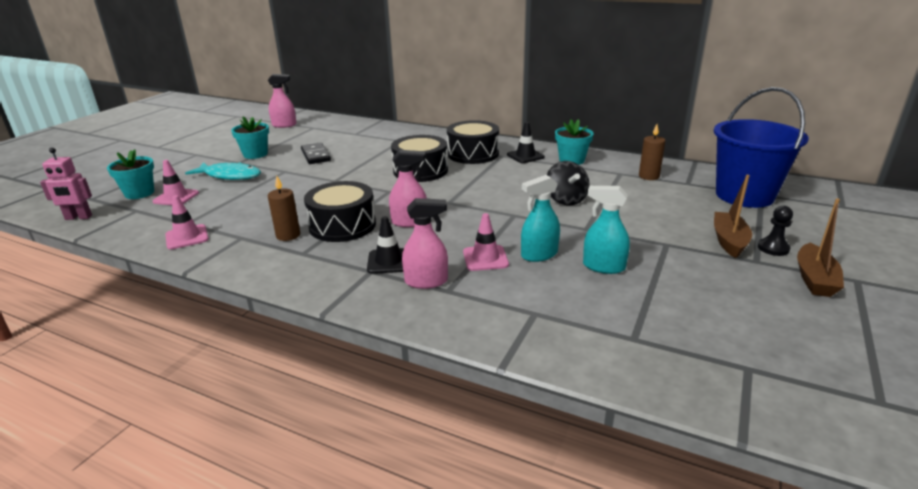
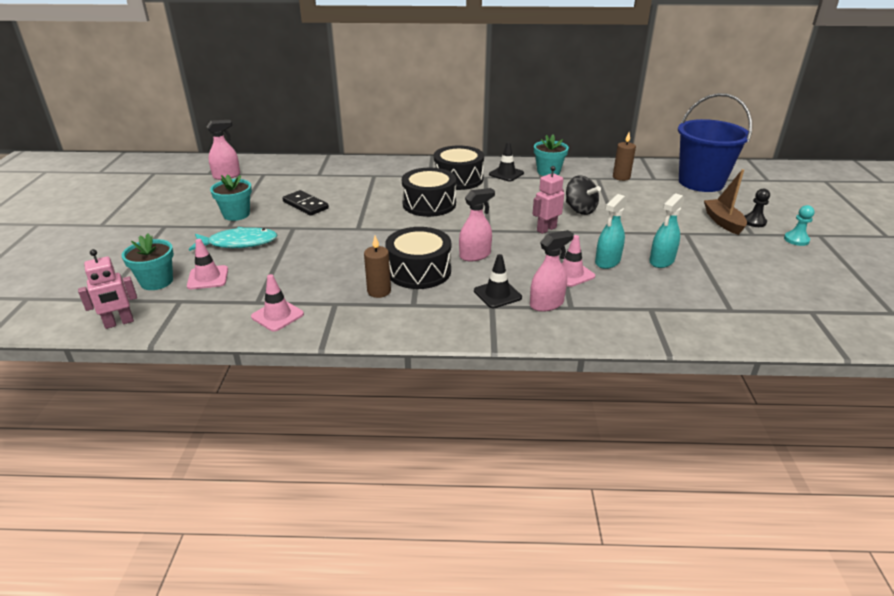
camera: 25 degrees left, 5 degrees up
(508, 211) = (546, 229): none -> pink robot
(603, 267) = (661, 261): turquoise spray bottle -> turquoise spray bottle turned 45 degrees counterclockwise
(814, 279) = (796, 240): brown boat -> turquoise pawn

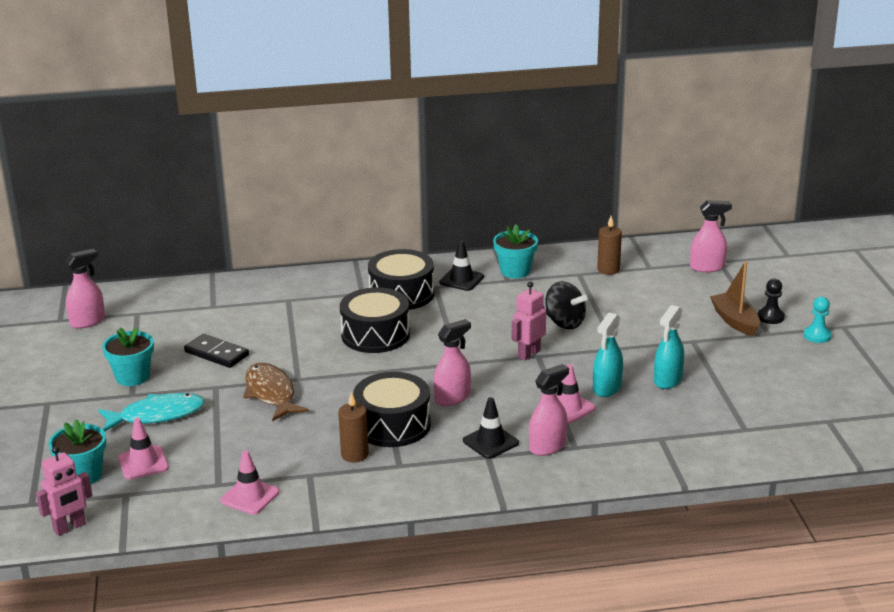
camera: 10 degrees left, 5 degrees down
(332, 237) = (271, 393): none -> brown fish
(701, 182) = (707, 267): blue bucket -> pink spray bottle

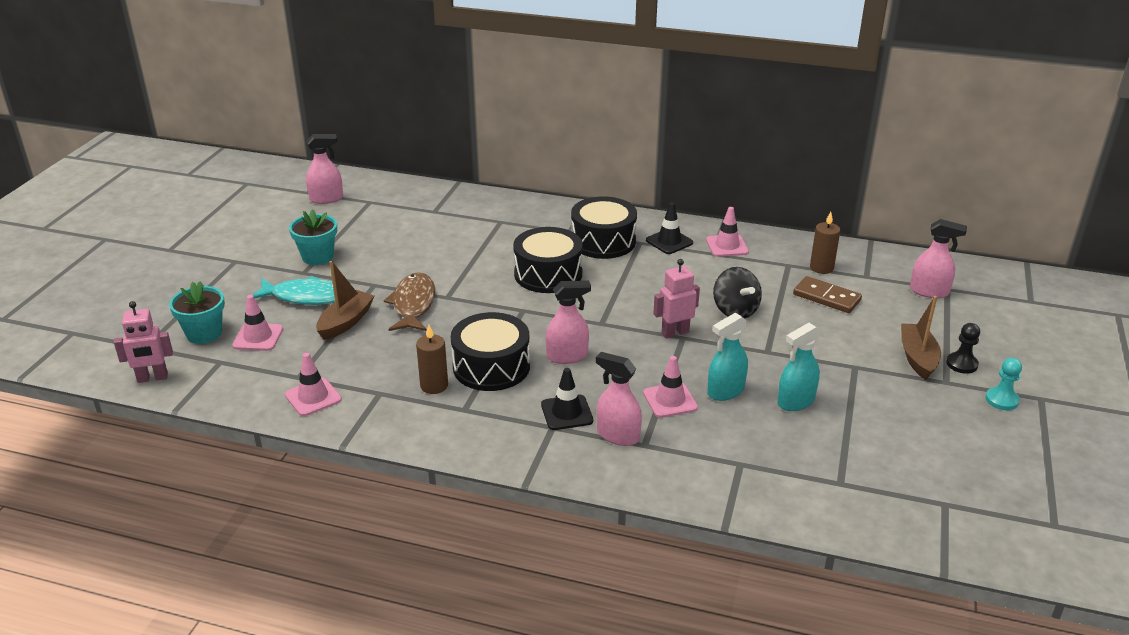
camera: 25 degrees right, 5 degrees up
(216, 353) = (401, 254): black domino -> none
(219, 426) = (346, 322): none -> brown boat
(515, 271) = (727, 246): turquoise flower pot -> pink traffic cone
(547, 446) = (618, 435): pink spray bottle -> pink spray bottle turned 135 degrees counterclockwise
(630, 292) = (826, 297): none -> brown domino

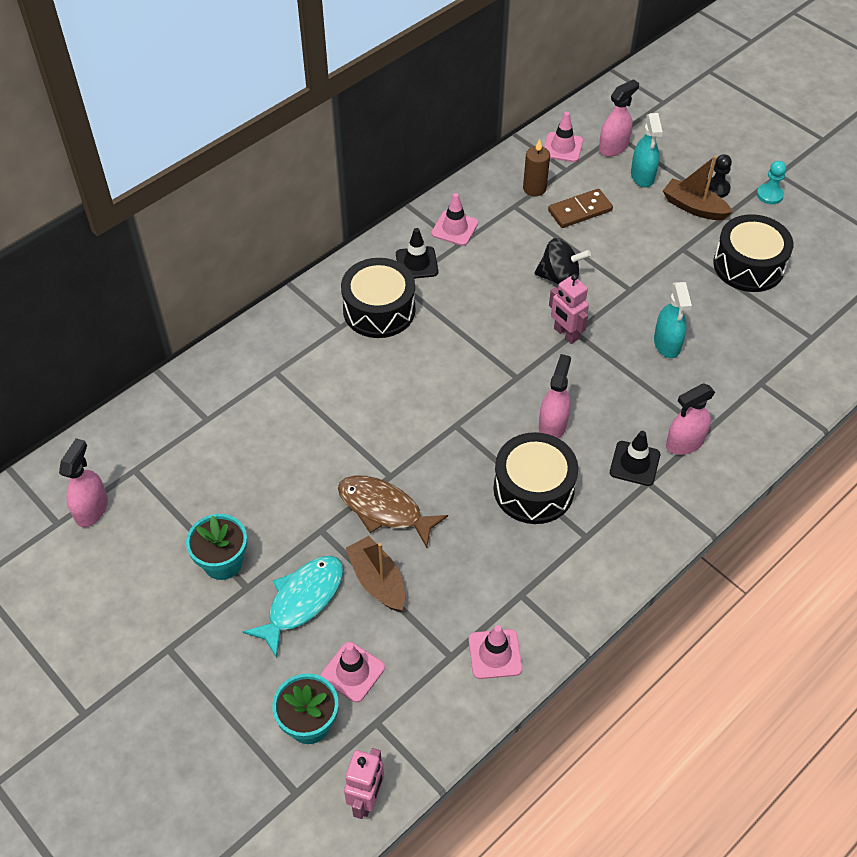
camera: 60 degrees left, 20 degrees up
(434, 386) = (536, 546): brown candle -> none
(548, 274) = (407, 378): black drum -> black drum (748, 265)
(670, 400) = (658, 386): pink traffic cone -> pink traffic cone (562, 147)
(675, 333) = (565, 334): pink robot -> pink robot turned 45 degrees counterclockwise
(795, 401) = (705, 308): turquoise spray bottle -> turquoise spray bottle (642, 176)

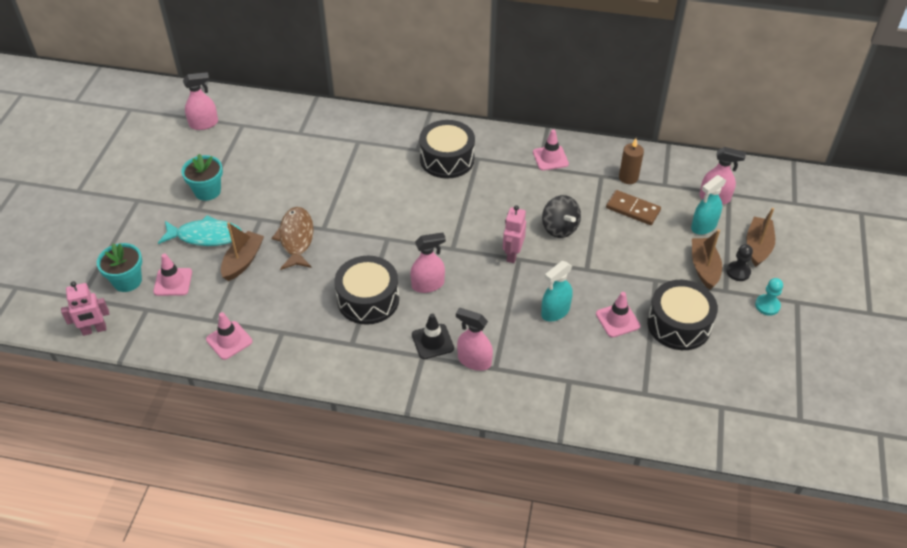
camera: 55 degrees right, 5 degrees down
(416, 263) = (502, 156): black traffic cone -> none
(562, 147) = (683, 173): pink traffic cone -> pink traffic cone (617, 320)
(696, 157) = (758, 246): none -> brown boat

